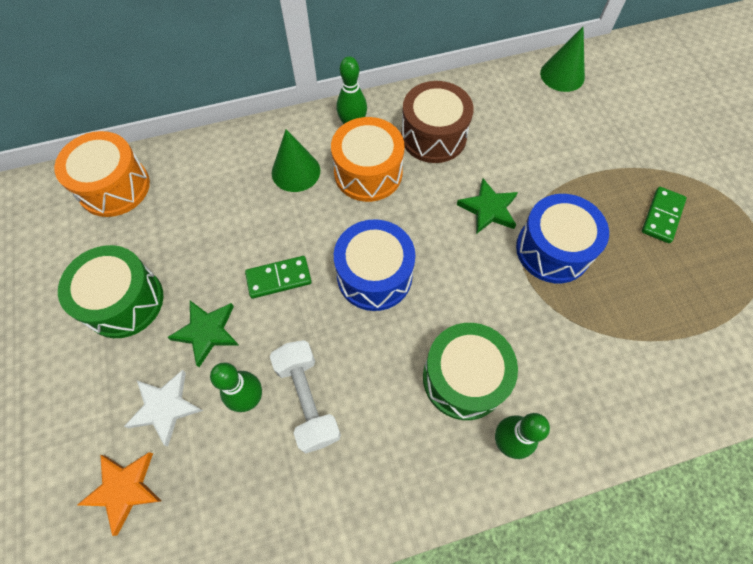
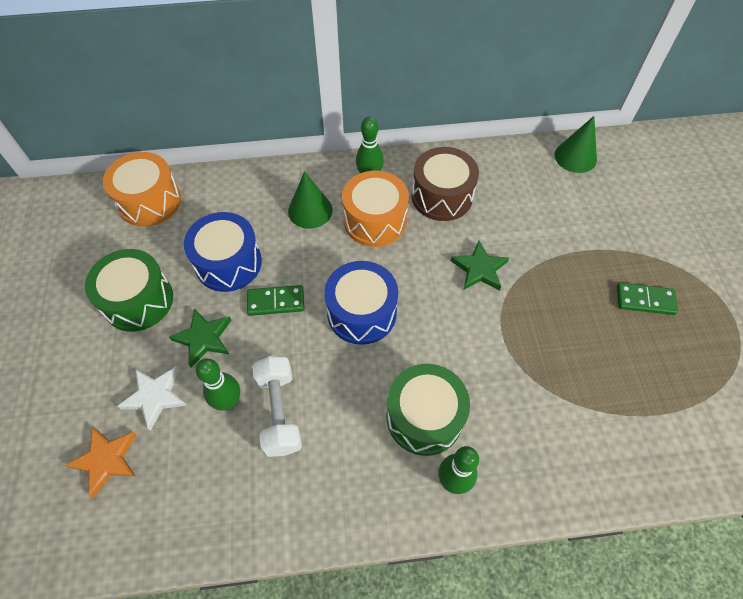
camera: 10 degrees right, 5 degrees down
(553, 250) = (532, 315): blue drum -> blue drum (228, 263)
(662, 216) = (645, 300): green domino -> green domino turned 60 degrees clockwise

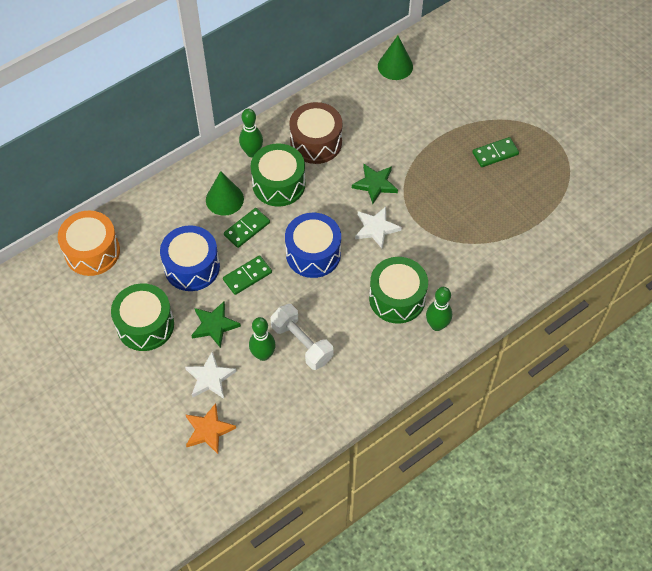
camera: 30 degrees left, 0 degrees up
(311, 251) = (247, 229): none -> green domino
(375, 220) = (278, 184): orange drum -> green drum
(450, 319) = (376, 228): none -> white star

